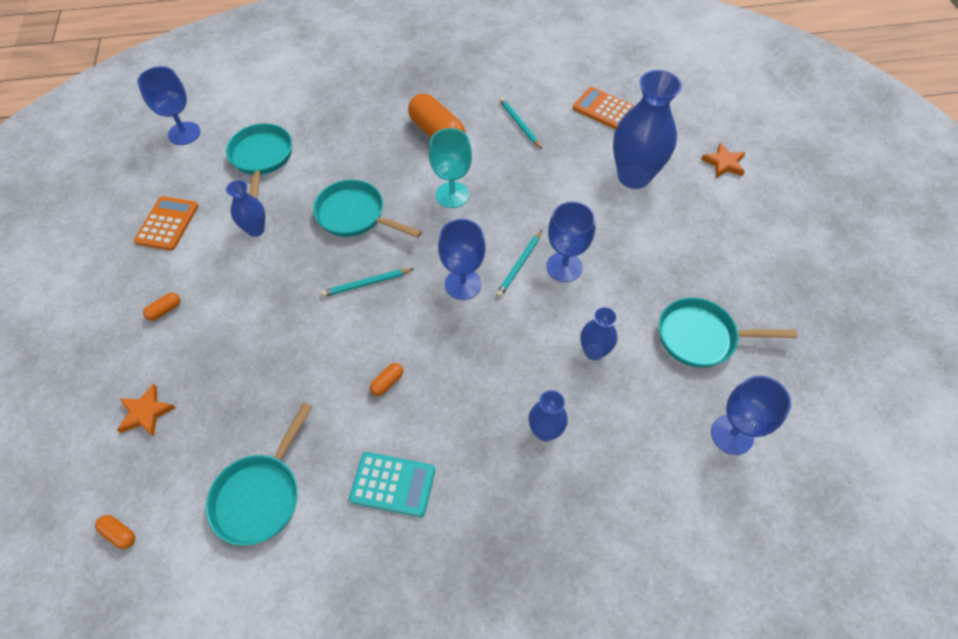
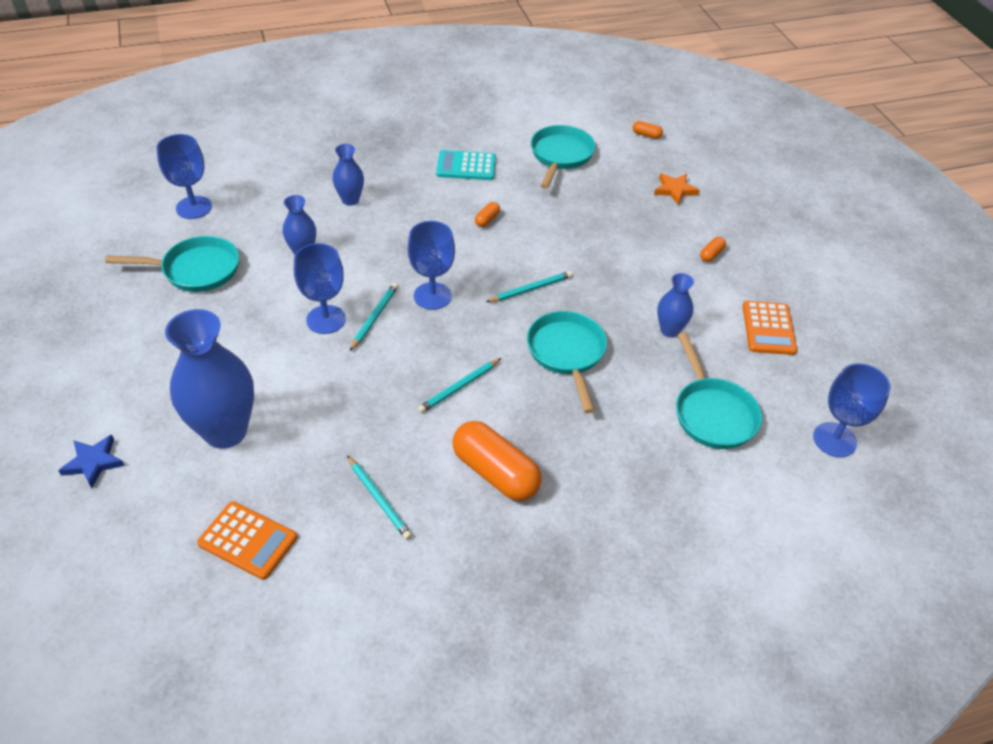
camera: 170 degrees right, 10 degrees down
(355, 215) = (567, 354): turquoise pan -> turquoise pan turned 120 degrees counterclockwise
(452, 195) = (459, 387): turquoise goblet -> turquoise pencil
(724, 163) = (93, 462): orange star -> blue star

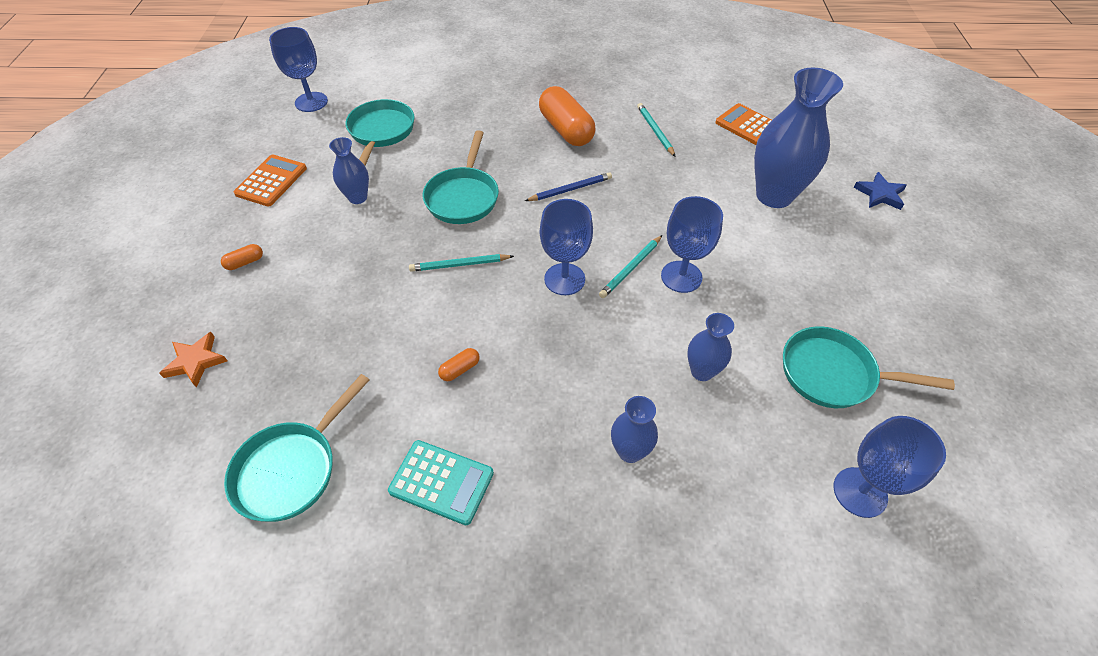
camera: 160 degrees left, 5 degrees up
(459, 387) = (570, 189): turquoise pencil -> blue pencil
(646, 135) = (129, 484): orange capsule -> none

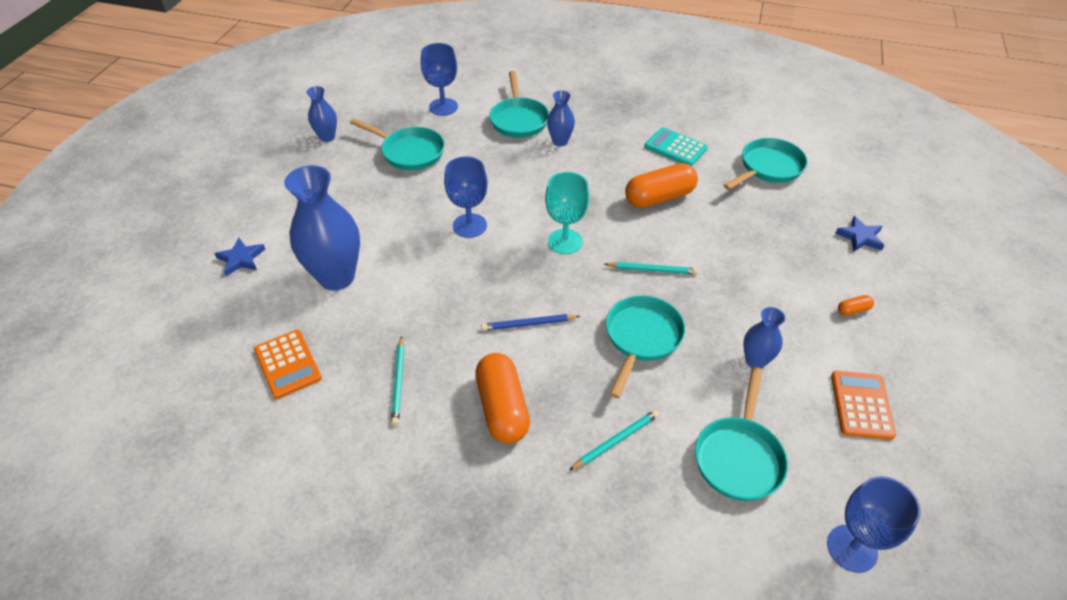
camera: 165 degrees left, 5 degrees down
(196, 361) = (860, 237): orange star -> blue star
(271, 181) = (861, 405): orange calculator -> orange calculator turned 150 degrees clockwise
(460, 369) = (659, 198): orange capsule -> orange capsule, size x2.36
(564, 279) = (565, 241): blue goblet -> turquoise goblet
(631, 268) = (506, 239): turquoise pencil -> turquoise pencil (616, 441)
(702, 371) = (493, 168): blue vase -> blue vase (327, 137)
(718, 490) = (518, 119): none -> turquoise pan

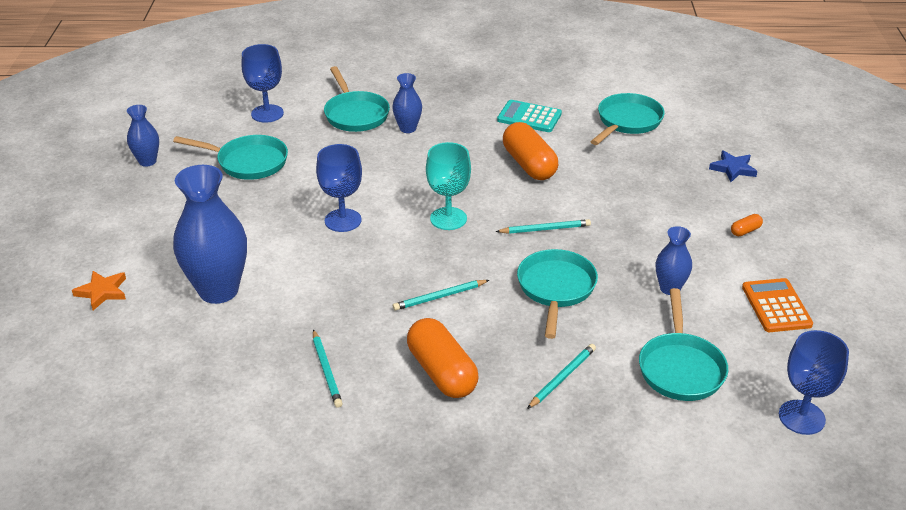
camera: 15 degrees left, 10 degrees down
(241, 259) = (102, 292): blue star -> orange star
(288, 364) = (201, 377): orange calculator -> none
(529, 324) = (439, 297): blue pencil -> turquoise pencil
(659, 198) = (529, 164): orange capsule -> orange capsule turned 75 degrees counterclockwise

